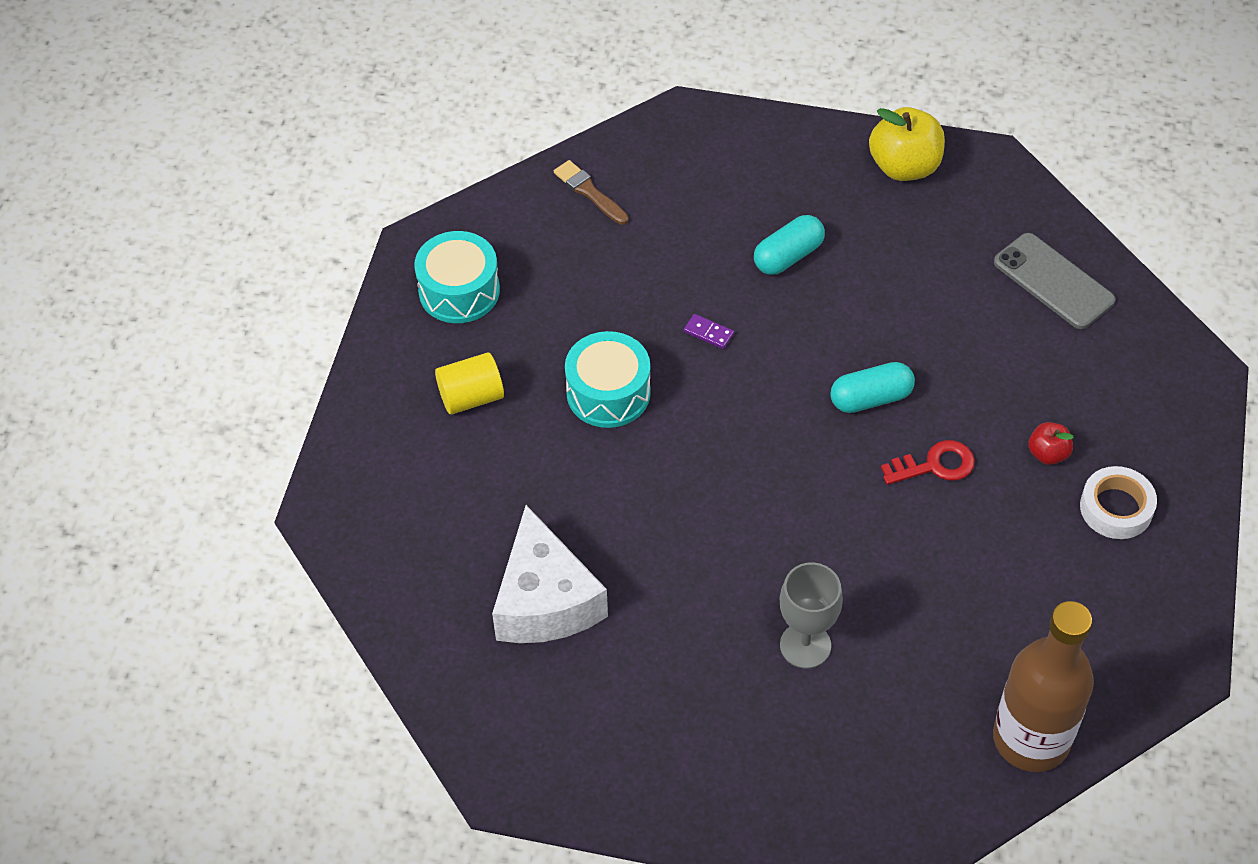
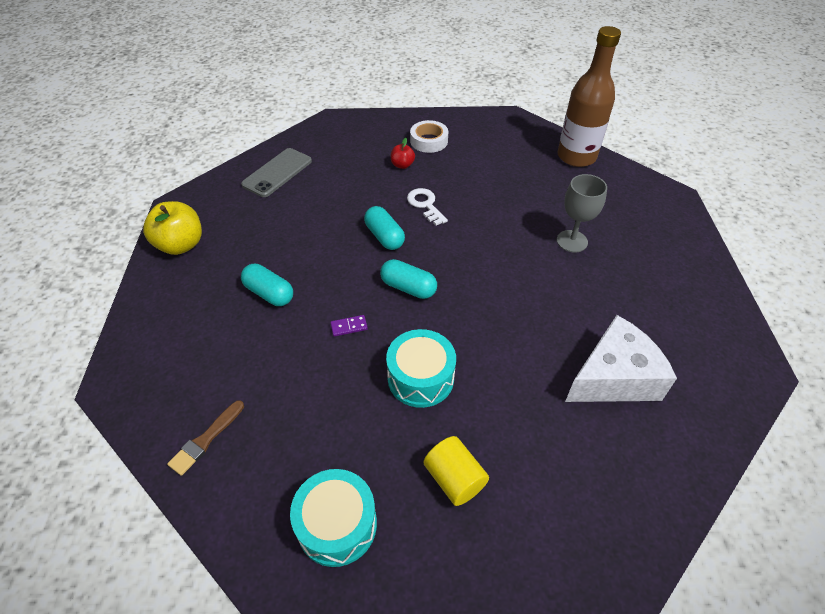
camera: 105 degrees left, 5 degrees down
(708, 333) = (349, 326): purple domino -> purple domino turned 60 degrees clockwise
(760, 408) = (408, 288): none -> turquoise capsule
(935, 465) = (425, 205): red key -> white key

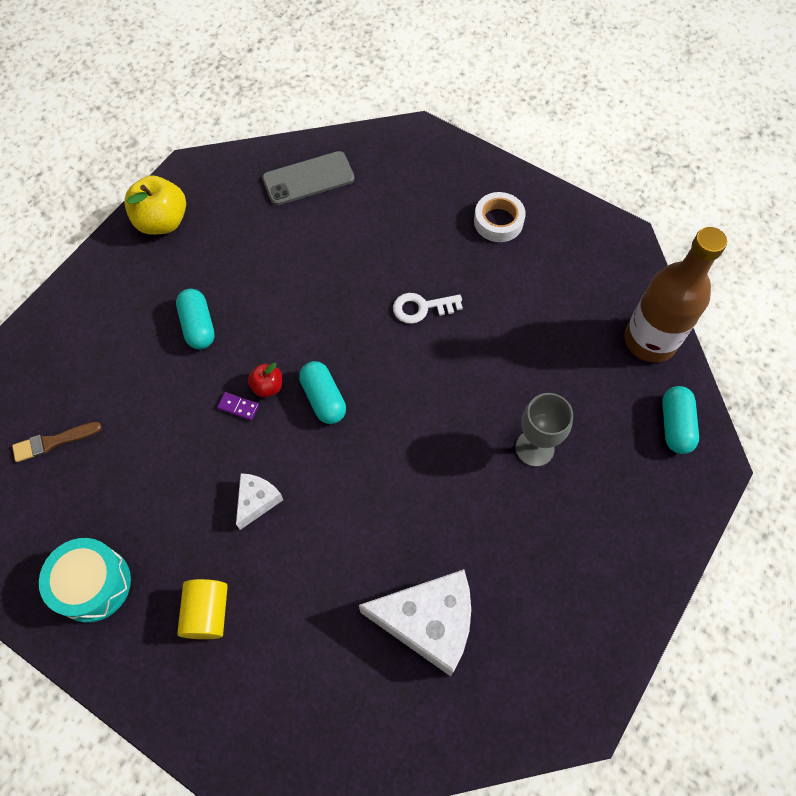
camera: 35 degrees right, 15 degrees up
(384, 237) = (349, 324): turquoise capsule -> turquoise capsule (675, 425)
(402, 165) = (441, 240): red apple -> red apple (267, 386)
(420, 378) = (257, 501): turquoise drum -> white cheese
(425, 205) = (422, 308): white key -> white key turned 105 degrees counterclockwise

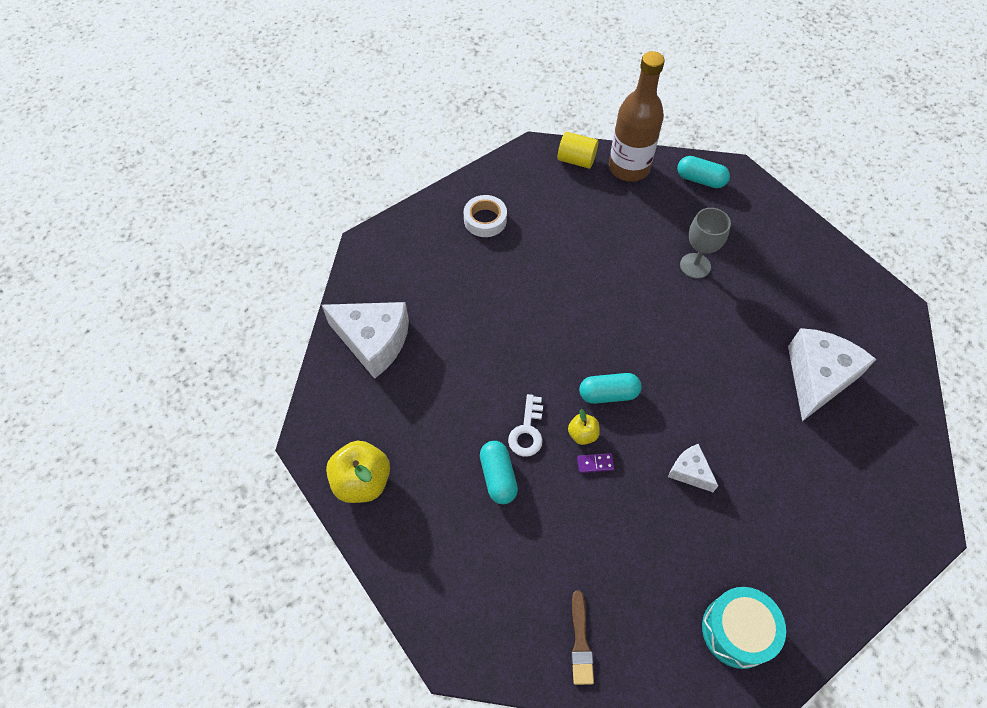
camera: 70 degrees left, 5 degrees down
(198, 326) = (498, 477): turquoise capsule -> turquoise capsule turned 75 degrees clockwise
(207, 613) = (782, 537): yellow cylinder -> yellow cylinder (576, 160)
(238, 407) = (595, 463): purple domino -> purple domino turned 45 degrees clockwise
(267, 386) = (582, 434): red apple -> yellow apple
(308, 179) = (373, 342): grey phone -> white cheese
(422, 308) = (547, 297): white key -> white key (527, 431)

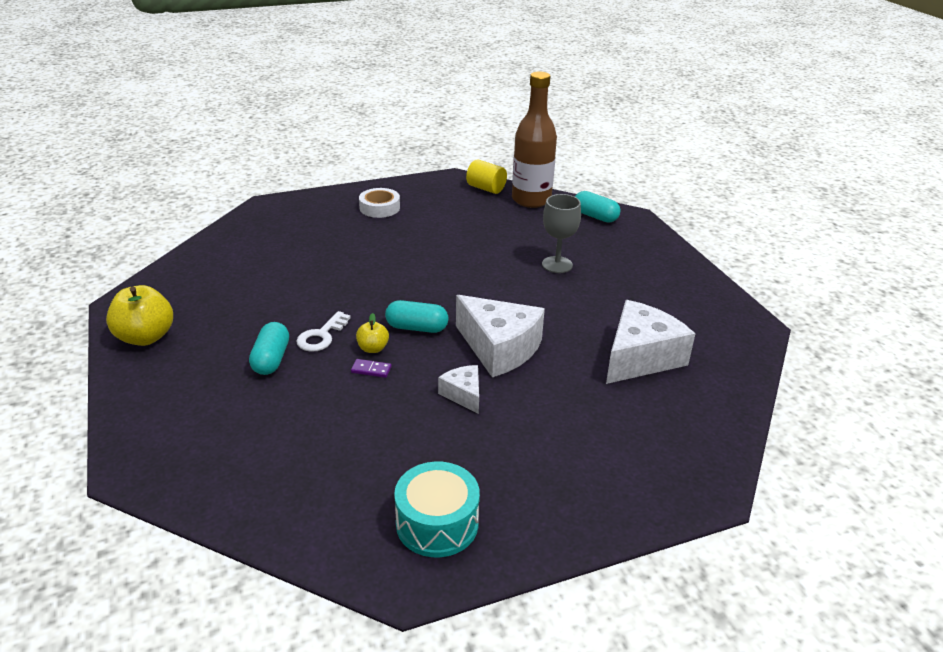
camera: 15 degrees right, 25 degrees down
(373, 342) = (227, 258): white cheese -> white cheese (499, 348)
(580, 642) = (263, 492): brown brush -> none

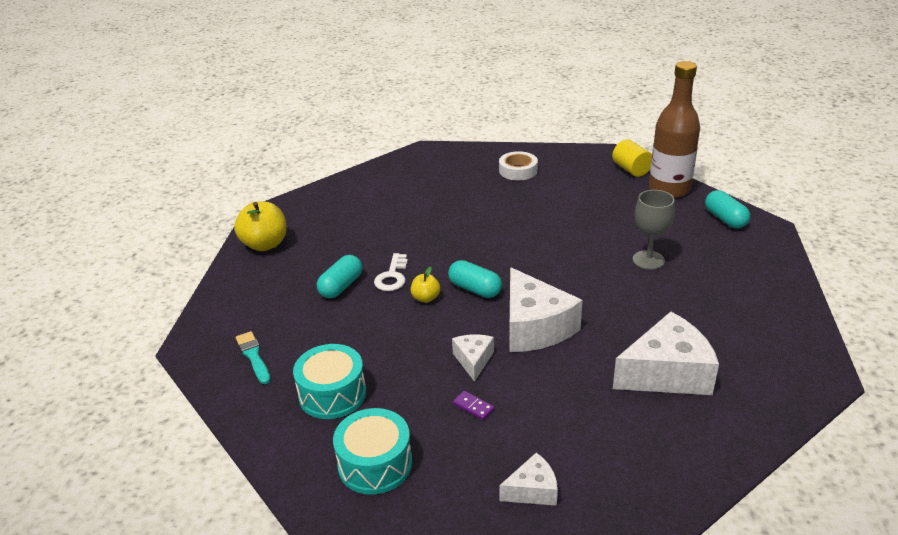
camera: 30 degrees right, 0 degrees up
(219, 458) = (253, 356): none -> turquoise brush
(321, 336) = (392, 276): white key -> white key turned 45 degrees counterclockwise
(341, 470) = (332, 394): none -> turquoise drum
(371, 370) = (412, 316): purple domino -> purple domino (473, 407)
(602, 495) = (532, 490): none -> white cheese

